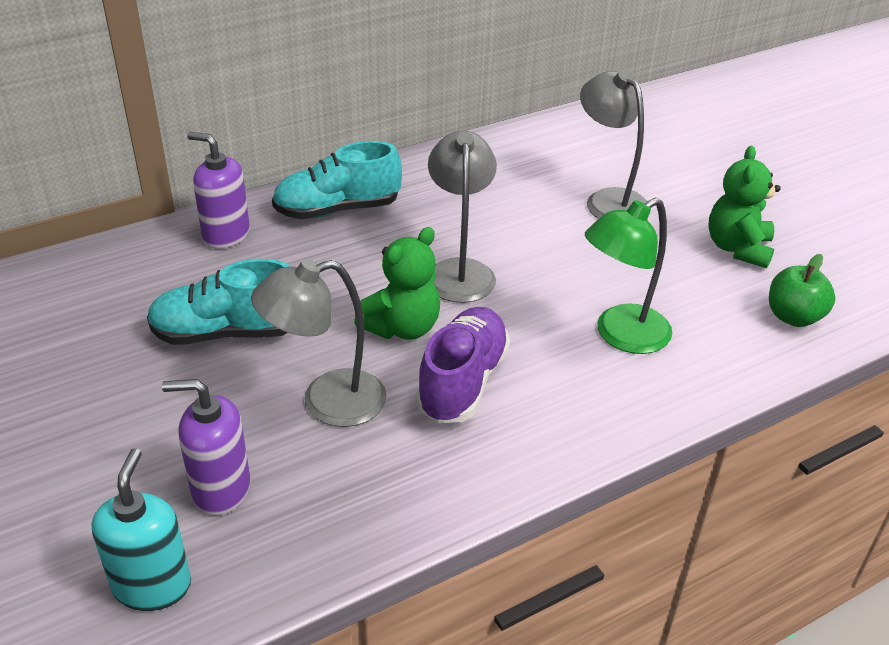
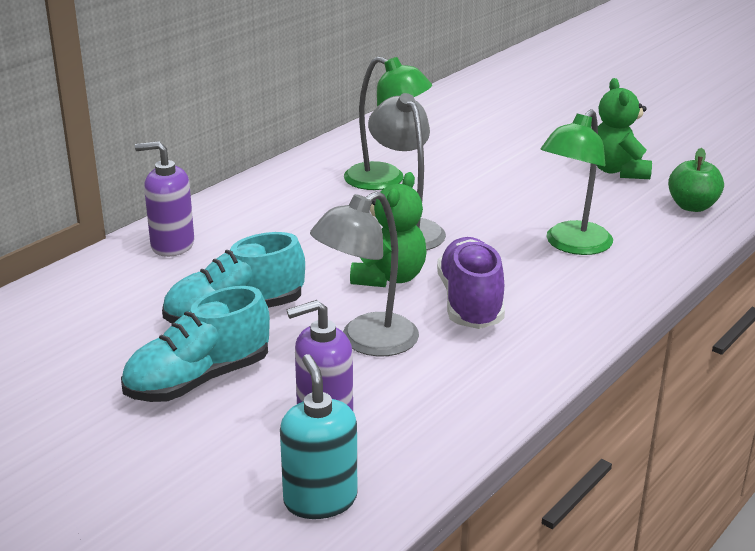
camera: 20 degrees left, 10 degrees down
(337, 210) = (261, 207): turquoise shoe -> turquoise shoe (198, 380)
(479, 204) = (385, 180): none -> green lamp
(609, 200) = (491, 157): grey lamp -> none

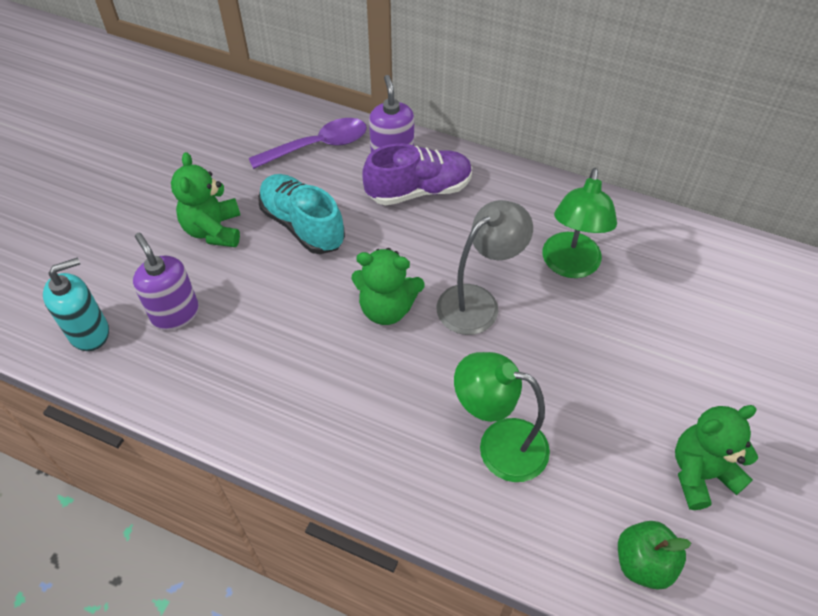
camera: 75 degrees right, 25 degrees up
(108, 289) = (318, 146): none -> purple spoon
(198, 380) = (213, 230): turquoise shoe -> green teddy bear
(367, 342) = (283, 315): grey lamp -> none
(470, 303) = (362, 375): purple shoe -> purple shoe (419, 190)

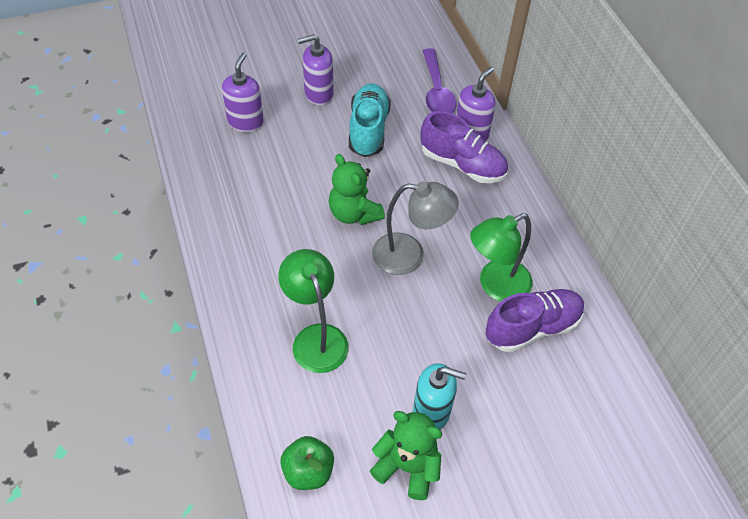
camera: 45 degrees right, 0 degrees up
(89, 332) = (197, 98): turquoise soap dispenser -> turquoise soap dispenser (431, 412)
(213, 230) = (318, 94): green teddy bear -> purple soap dispenser
(318, 146) = (436, 92): purple spoon -> purple spoon turned 60 degrees clockwise
(635, 274) = (532, 327): none -> purple shoe

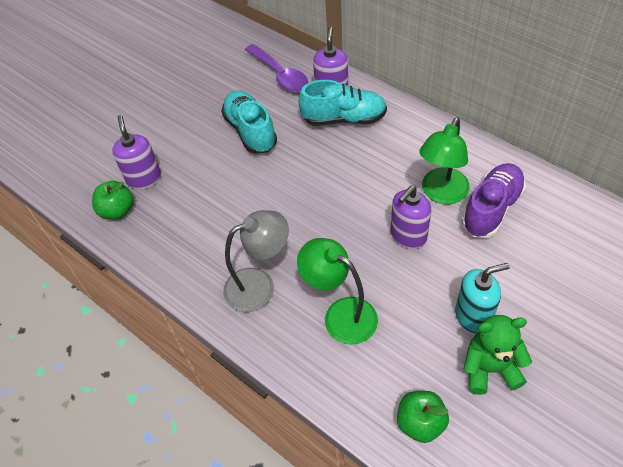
camera: 25 degrees left, 0 degrees up
(203, 138) = (117, 210): none -> green apple
(318, 94) = (187, 125): purple soap dispenser -> purple soap dispenser (408, 236)
(354, 213) = (291, 201): green teddy bear -> none
(409, 255) = (360, 208): grey lamp -> grey lamp (259, 285)
(462, 164) = (344, 118): purple shoe -> turquoise shoe

